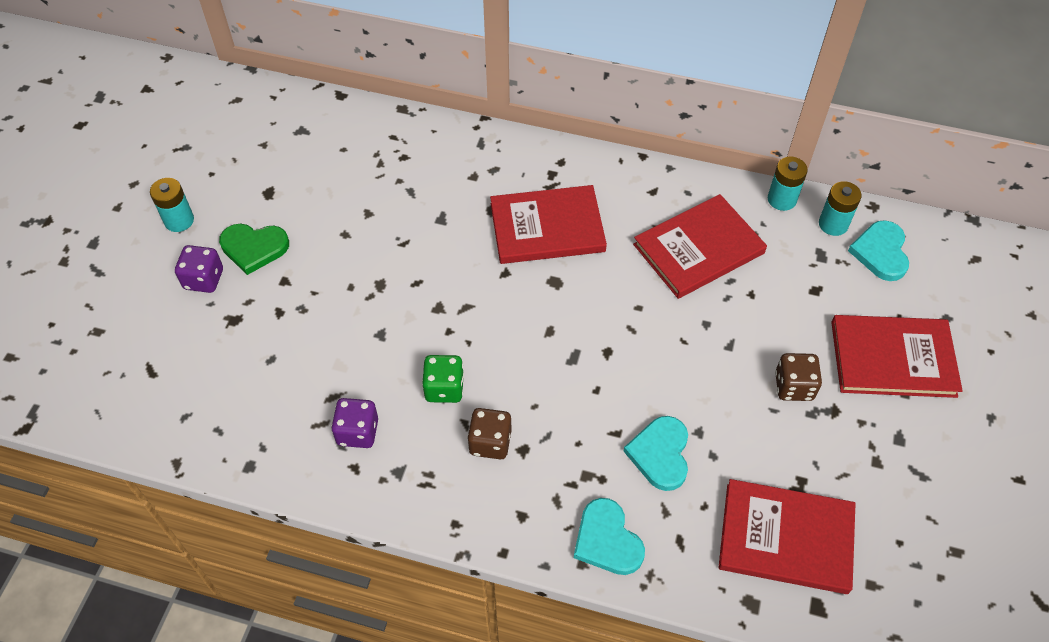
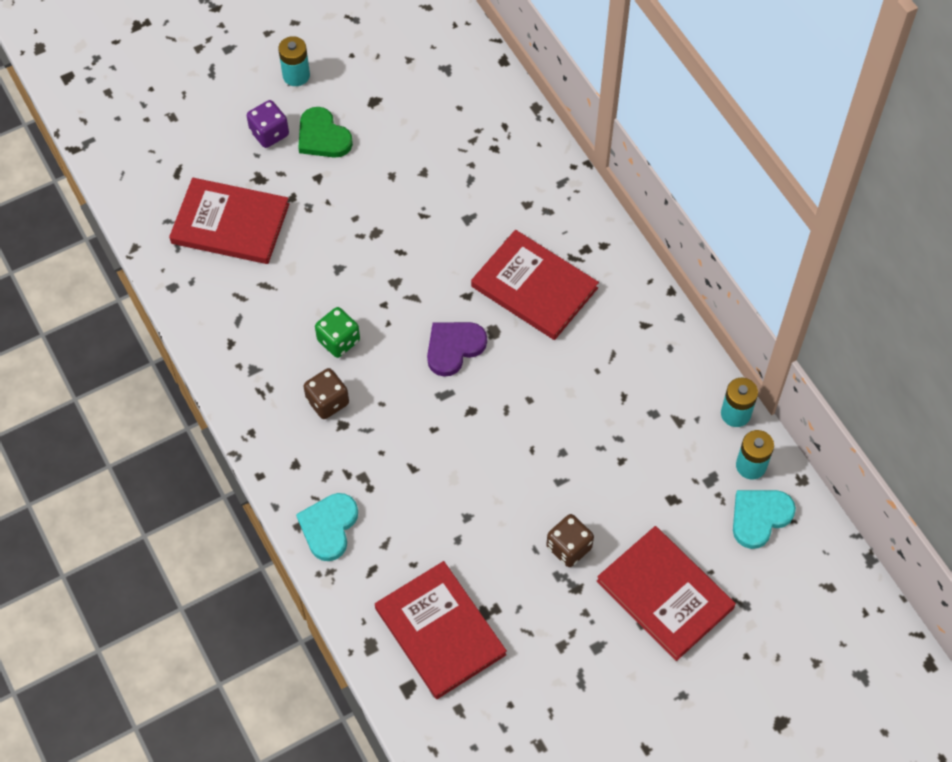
camera: 45 degrees right, 5 degrees up
(358, 432) = (256, 322): purple dice -> none
(540, 318) = (454, 348): none -> purple heart
(660, 454) = (424, 507): turquoise heart -> none
(699, 249) = (624, 396): red book -> red book (230, 224)

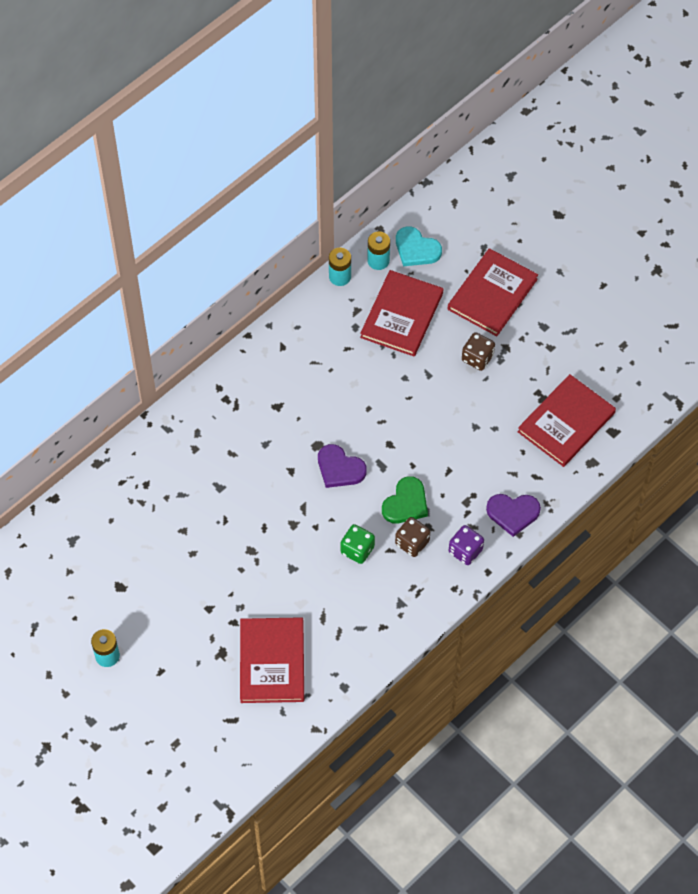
camera: 105 degrees left, 0 degrees up
(269, 133) = (174, 659): purple dice -> purple dice (465, 551)
(323, 136) = (166, 616): green heart -> green heart (406, 503)
(329, 527) = (513, 513): turquoise heart -> purple heart
(534, 287) = (270, 426): red book -> red book (402, 315)

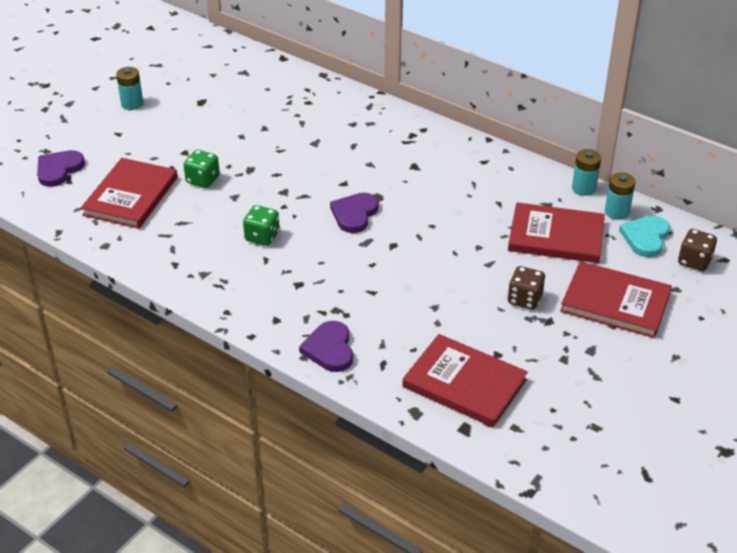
camera: 80 degrees right, 20 degrees down
(213, 730) = (58, 169): none -> purple heart
(259, 594) = (203, 180): none -> green dice
(272, 662) = (131, 196): red book -> red book turned 60 degrees counterclockwise
(406, 503) = (324, 264): green heart -> none
(412, 543) = (277, 274): brown dice -> brown dice (694, 261)
(465, 551) = (274, 315): purple dice -> none

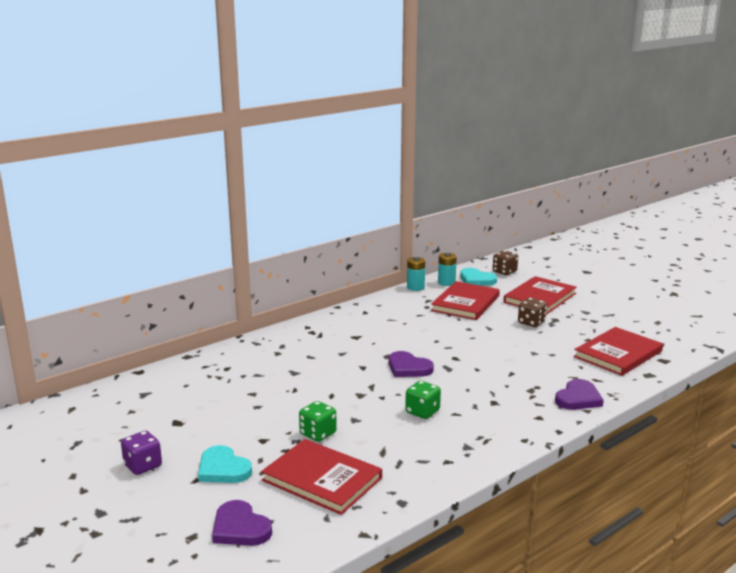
camera: 75 degrees left, 20 degrees down
(132, 104) = (143, 466): turquoise battery -> purple dice
(136, 142) = (223, 469): none -> turquoise heart
(329, 349) = (578, 398): purple heart -> purple heart turned 60 degrees counterclockwise

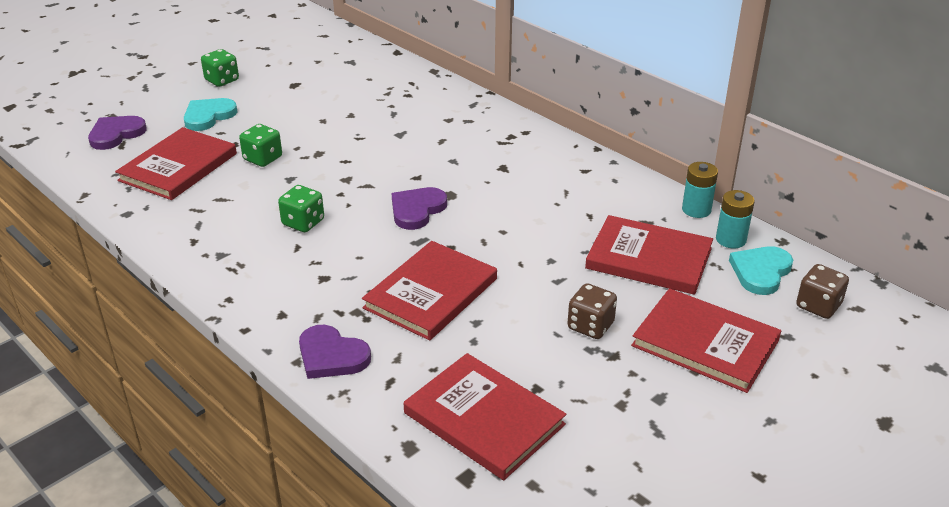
camera: 85 degrees right, 15 degrees up
(143, 466) = (222, 80): purple dice -> green dice
(507, 365) = (431, 293): none -> red book

